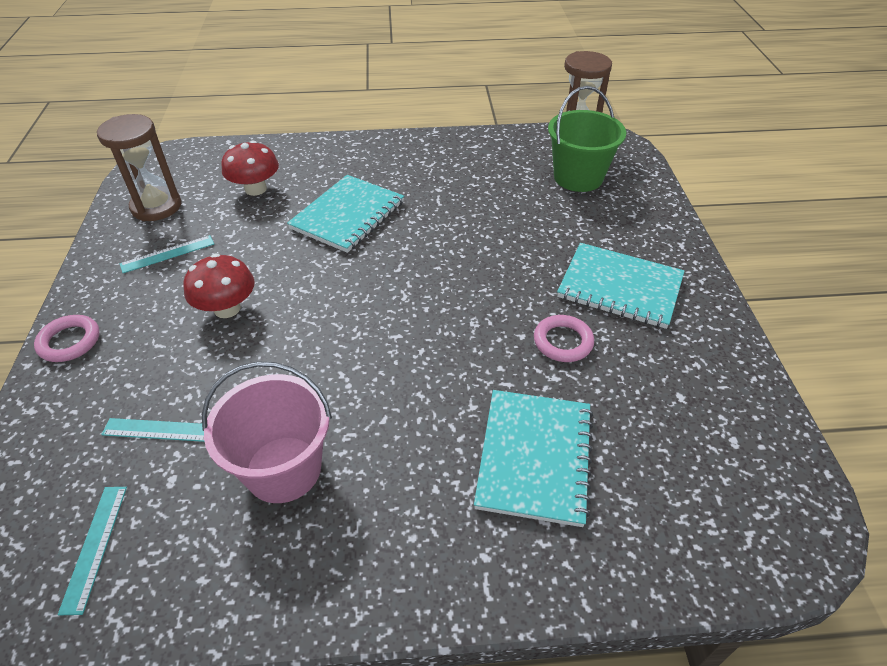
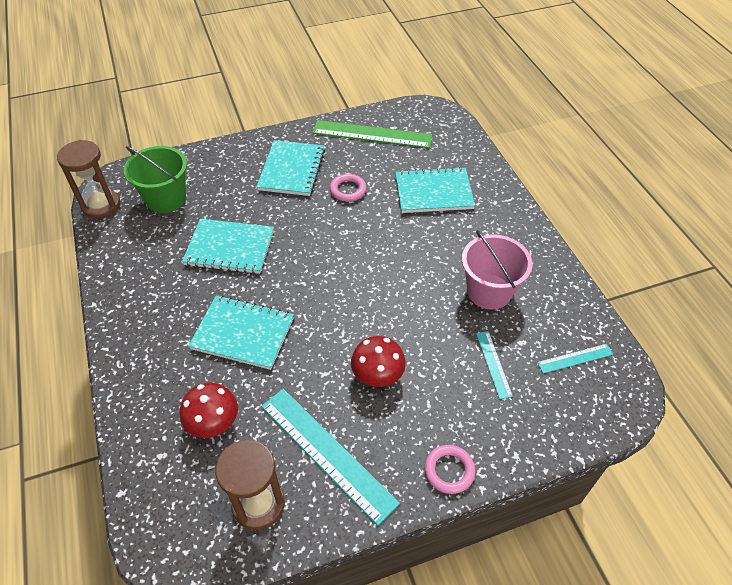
camera: 105 degrees left, 5 degrees up
(167, 254) = (327, 453): turquoise ruler -> turquoise ruler, size x2.03
(479, 217) = (229, 248): none -> turquoise notebook
(709, 402) = (372, 134): none -> green ruler

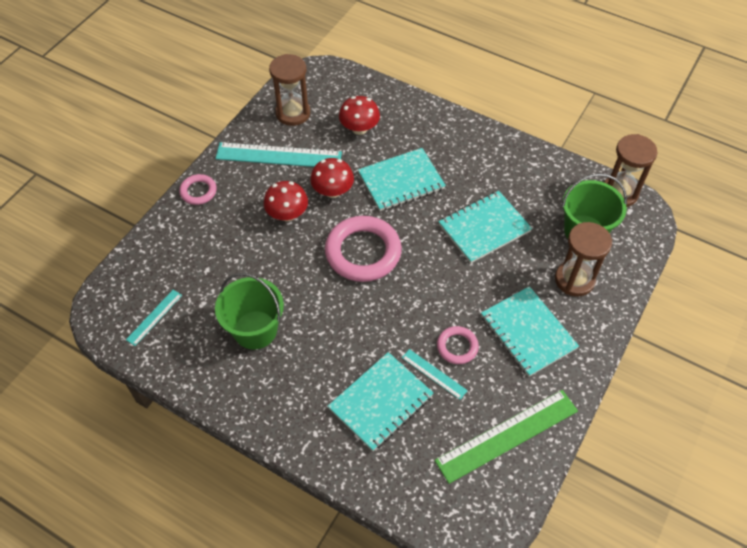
camera: 140 degrees right, 5 degrees up
(219, 177) = (574, 280): none -> brown hourglass
(313, 369) = (333, 191): none -> red mushroom
(344, 294) = (363, 252): none -> pink ring
(489, 291) = (255, 330): pink bucket -> green bucket
(493, 364) = (213, 273): turquoise ruler -> turquoise ruler (434, 374)

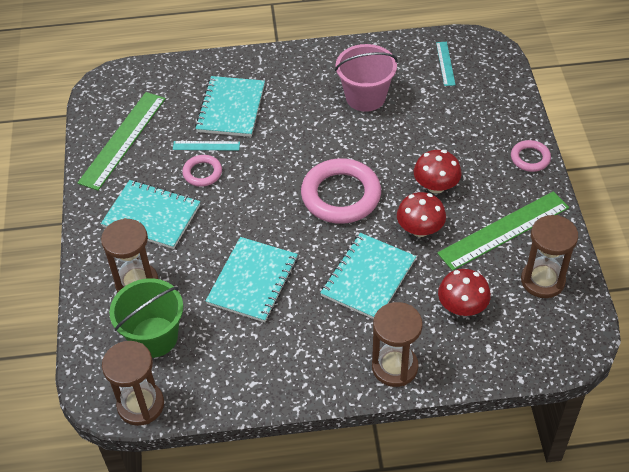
camera: 145 degrees right, 5 degrees down
(255, 330) = (365, 97): green bucket -> pink bucket
(278, 155) = (504, 230): turquoise ruler -> green ruler
(435, 121) = (394, 367): none -> brown hourglass

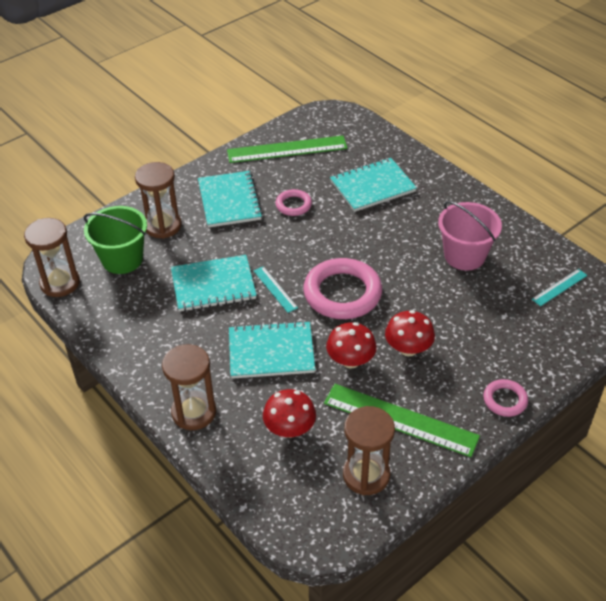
camera: 55 degrees right, 5 degrees down
(206, 145) = (322, 193): turquoise ruler -> turquoise ruler (275, 289)

